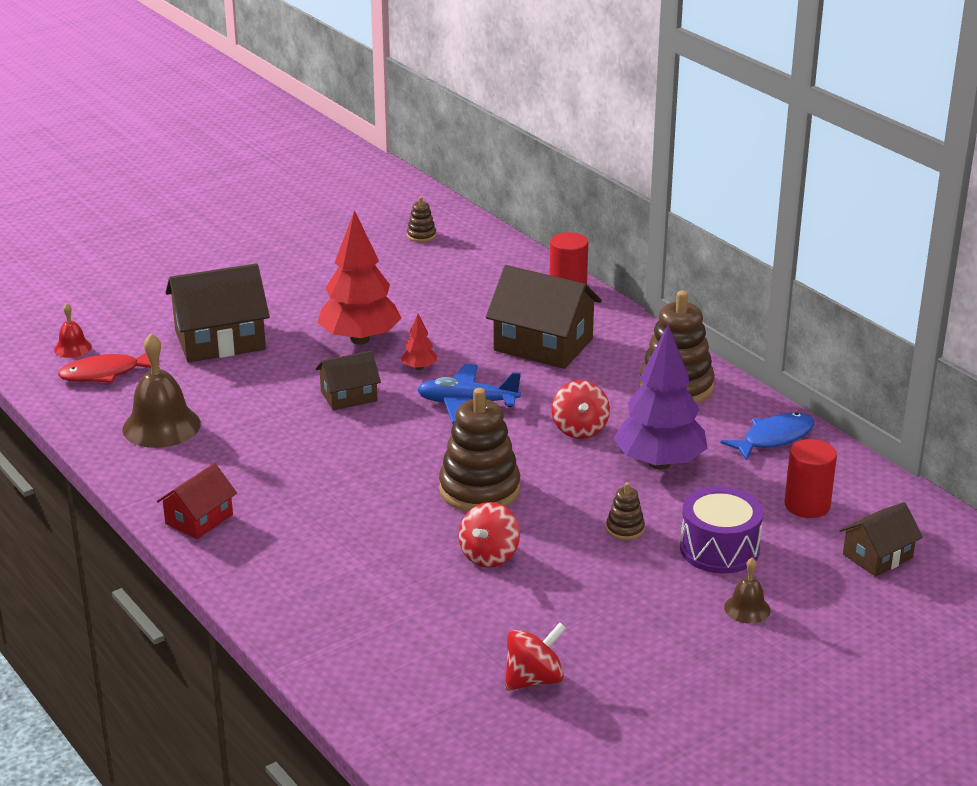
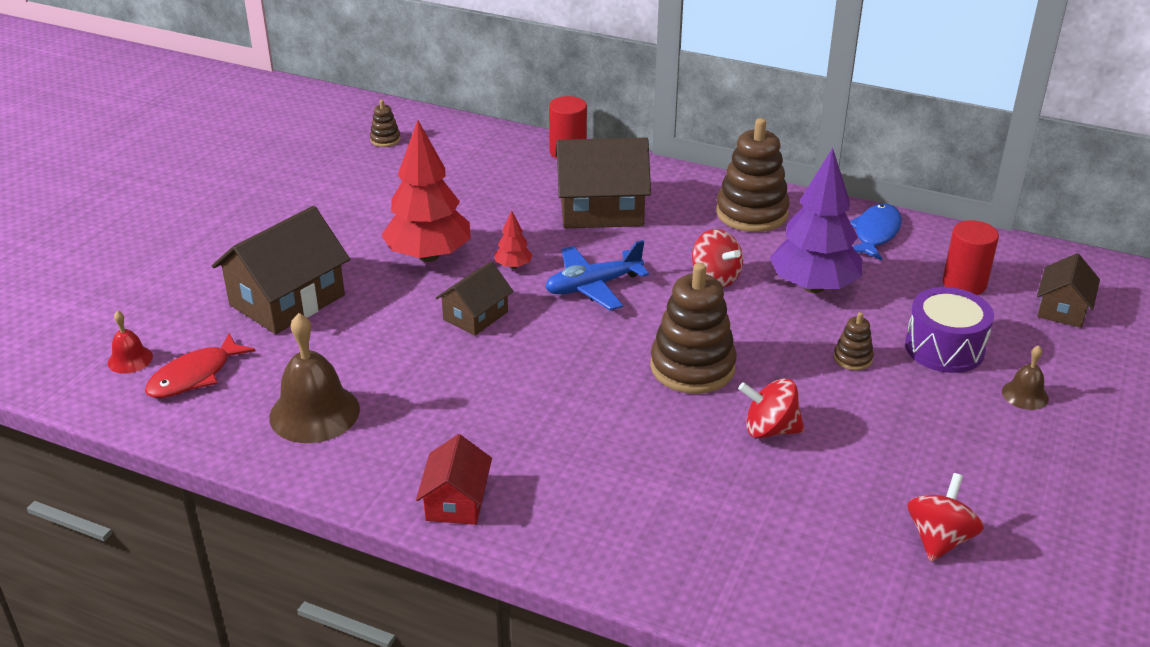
camera: 30 degrees left, 5 degrees up
(489, 556) = (769, 429): red spinning top -> red spinning top turned 105 degrees clockwise

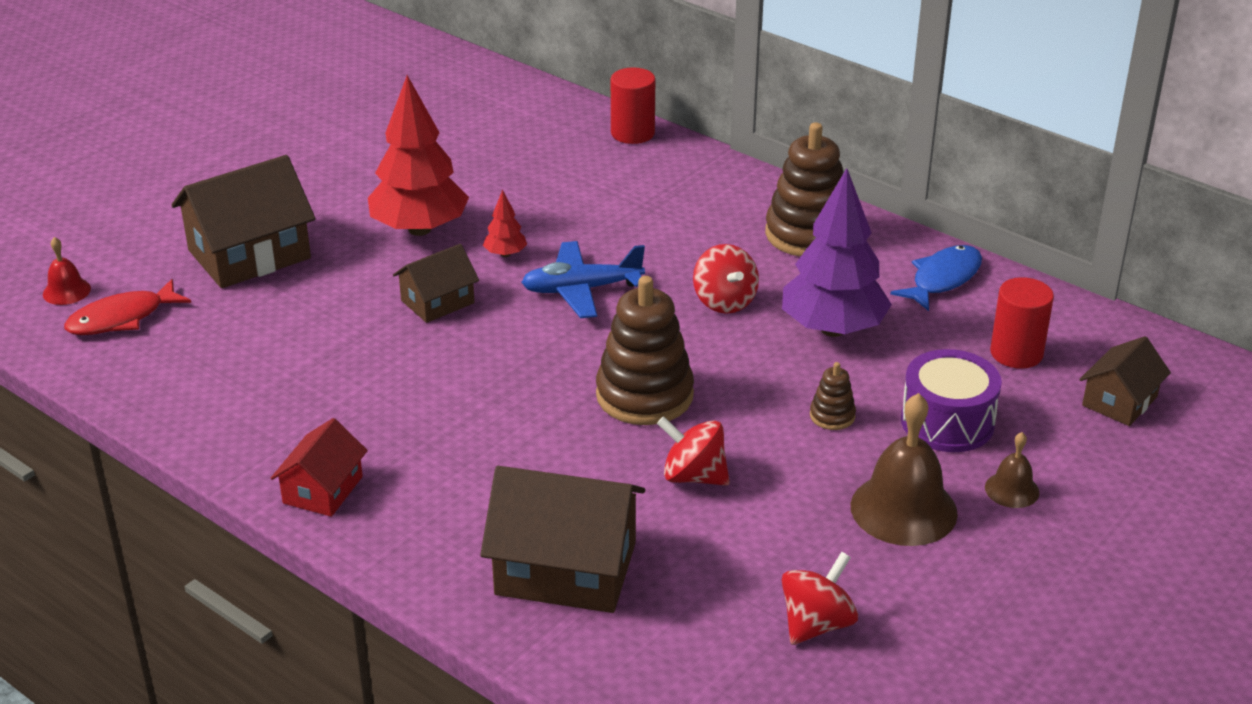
camera: 15 degrees right, 0 degrees up
(314, 413) = (223, 376): brown bell -> brown bell (903, 509)
(385, 140) = (435, 92): brown stacking toy -> none
(601, 209) = (636, 205): brown house -> brown house (565, 569)

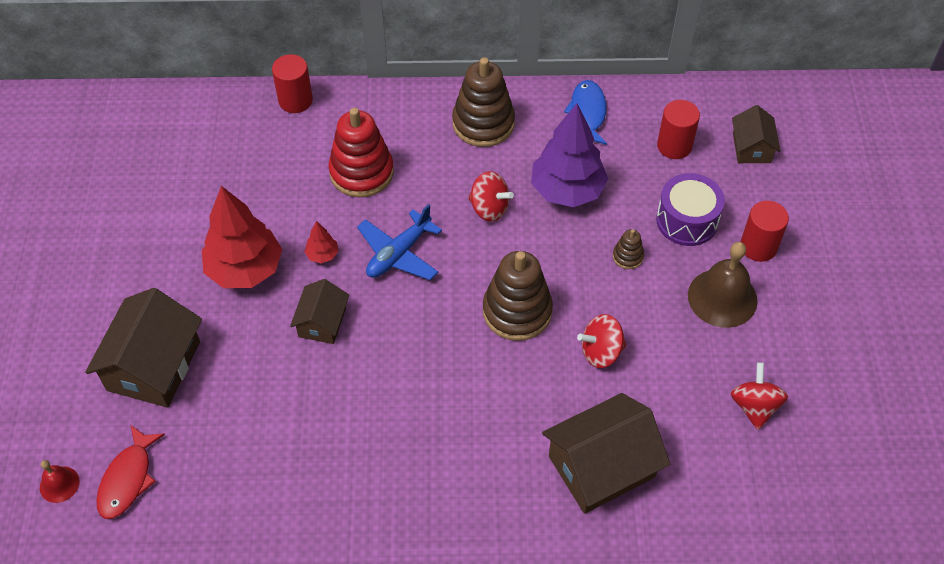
camera: 40 degrees left, 20 degrees up
(323, 490) = (412, 515): red house -> none
(627, 213) = (361, 172): none -> red stacking toy
(1012, 490) = (758, 247): brown bell -> red cylinder

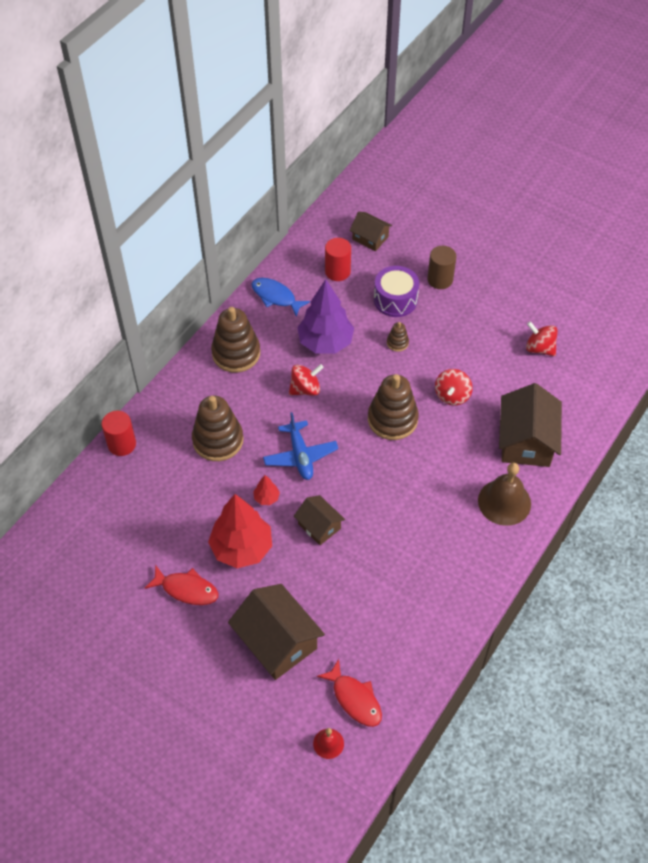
camera: 55 degrees left, 0 degrees up
(164, 252) = (186, 589): none -> red fish
(361, 172) = (218, 440): red stacking toy -> brown stacking toy
(722, 298) = (460, 317): brown bell -> brown bell (504, 502)
(758, 247) = (440, 279): red cylinder -> brown cylinder

